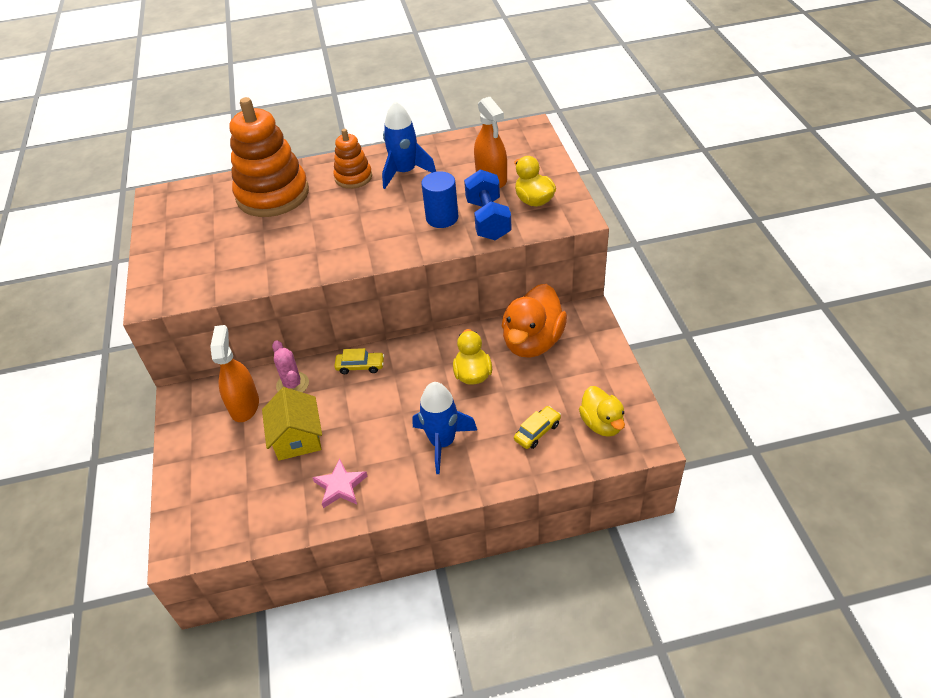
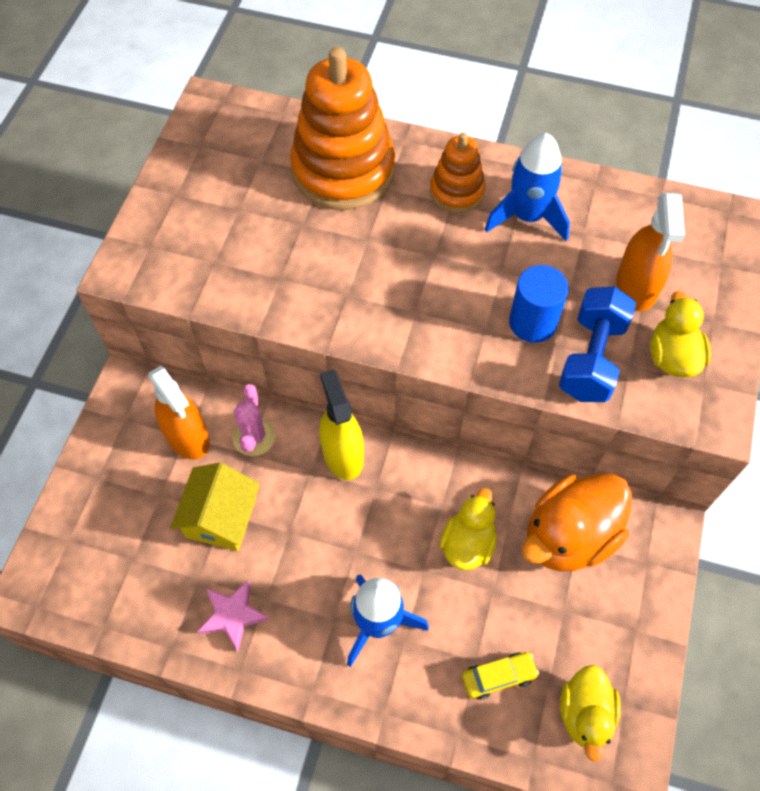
camera: 25 degrees right, 15 degrees up
(244, 405) = (187, 436): orange spray bottle -> orange spray bottle turned 120 degrees clockwise
(360, 366) = (342, 454): yellow car -> yellow spray bottle

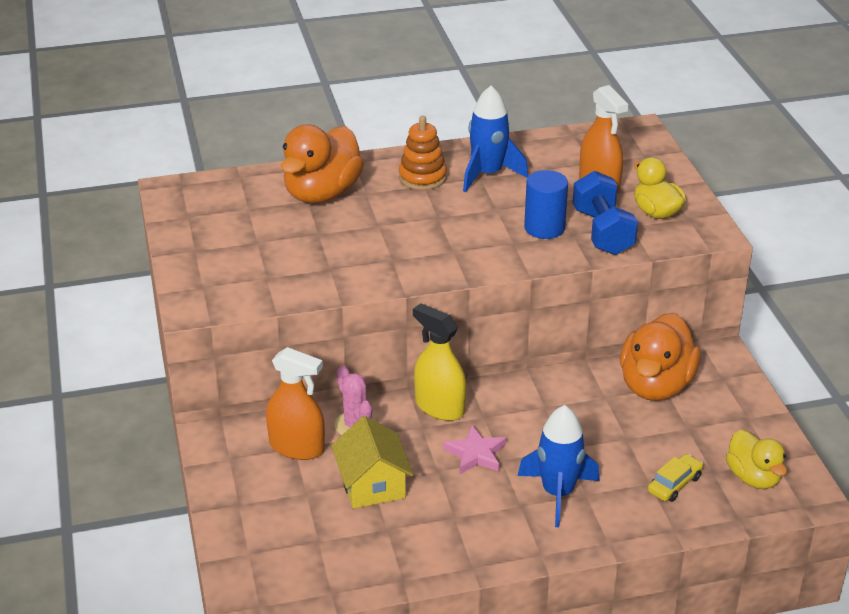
camera: 30 degrees left, 25 degrees down
(233, 615) = (437, 538): pink star -> pink star (476, 454)
(343, 170) = (322, 193): orange stacking toy -> orange duck
(467, 544) = (585, 419): yellow duck -> none

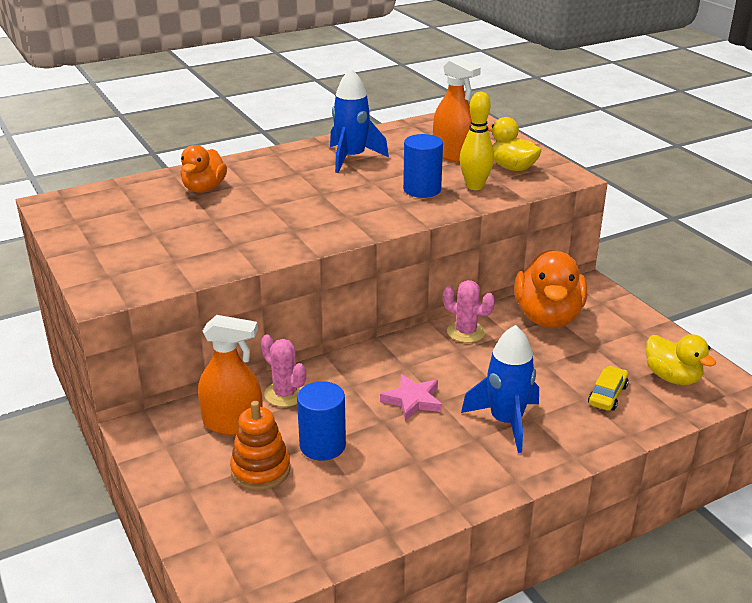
camera: 15 degrees left, 5 degrees down
(322, 193) = (204, 189): orange duck -> orange duck, size x0.61
(372, 484) = (322, 445): yellow house -> blue cylinder
(422, 177) = (294, 167): orange stacking toy -> orange stacking toy (260, 470)
(439, 407) = (361, 365): yellow spray bottle -> none
(561, 388) = (466, 332): none -> pink cactus
(602, 232) = (475, 186): blue dumbbell -> yellow bowling pin

